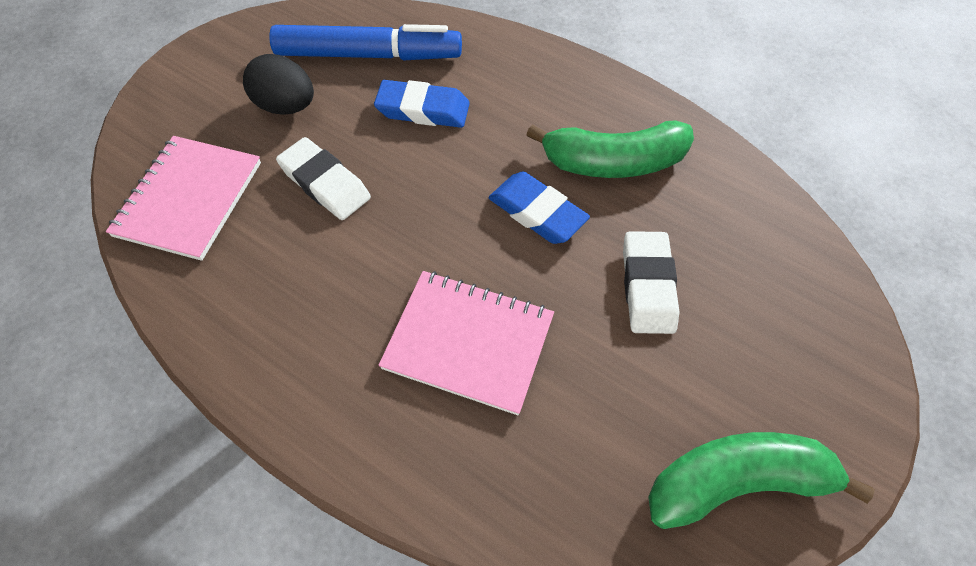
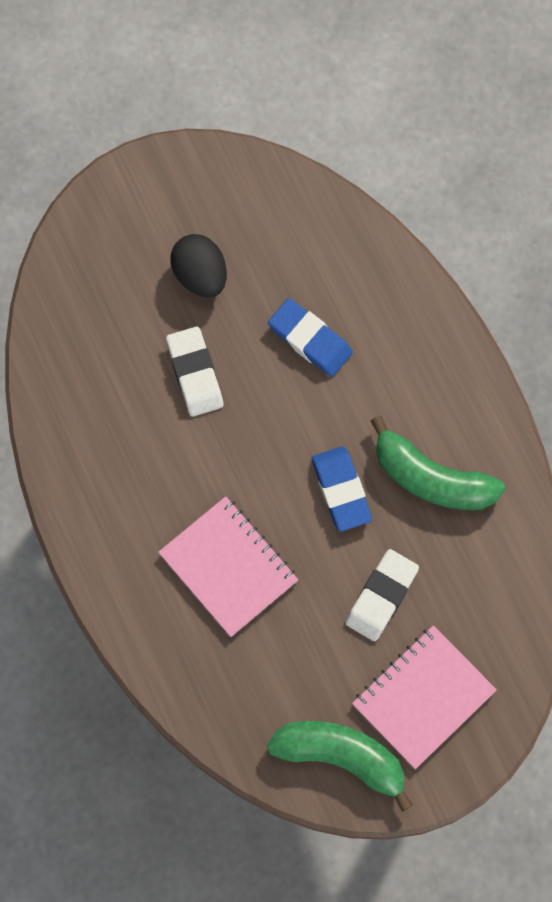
camera: 30 degrees right, 15 degrees up
(189, 199) = (87, 332): pink notebook -> pink notebook (423, 697)
(368, 55) = (296, 251): blue marker -> none

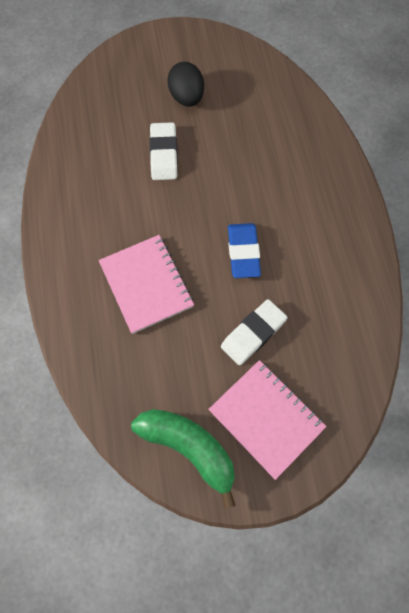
camera: 15 degrees right, 5 degrees down
(310, 340) = (248, 152): blue eraser -> none
(423, 697) = (266, 418): pink notebook -> pink notebook turned 75 degrees clockwise
(431, 478) = (311, 260): green banana -> none

